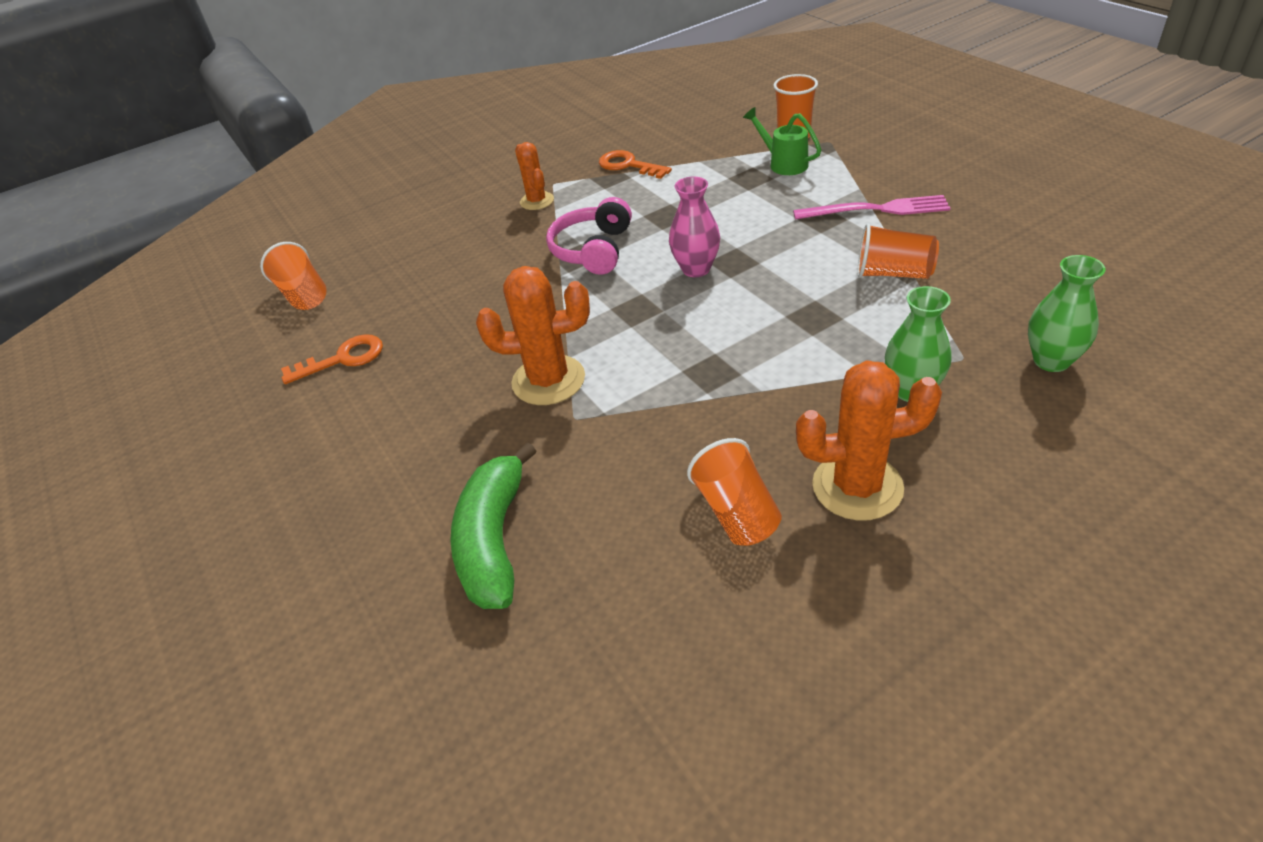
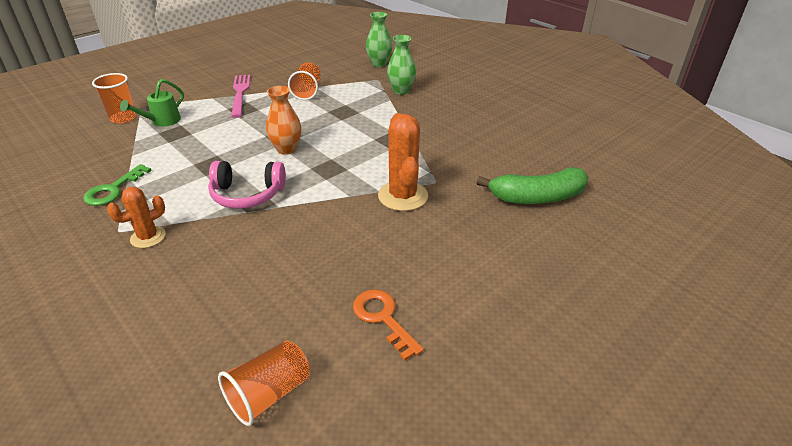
camera: 105 degrees left, 5 degrees down
(628, 165) = (113, 190): orange key -> green key
(696, 269) = (286, 149): pink vase -> orange vase
(736, 512) = (489, 129): orange cup -> none
(857, 487) = (464, 103): orange cactus -> none

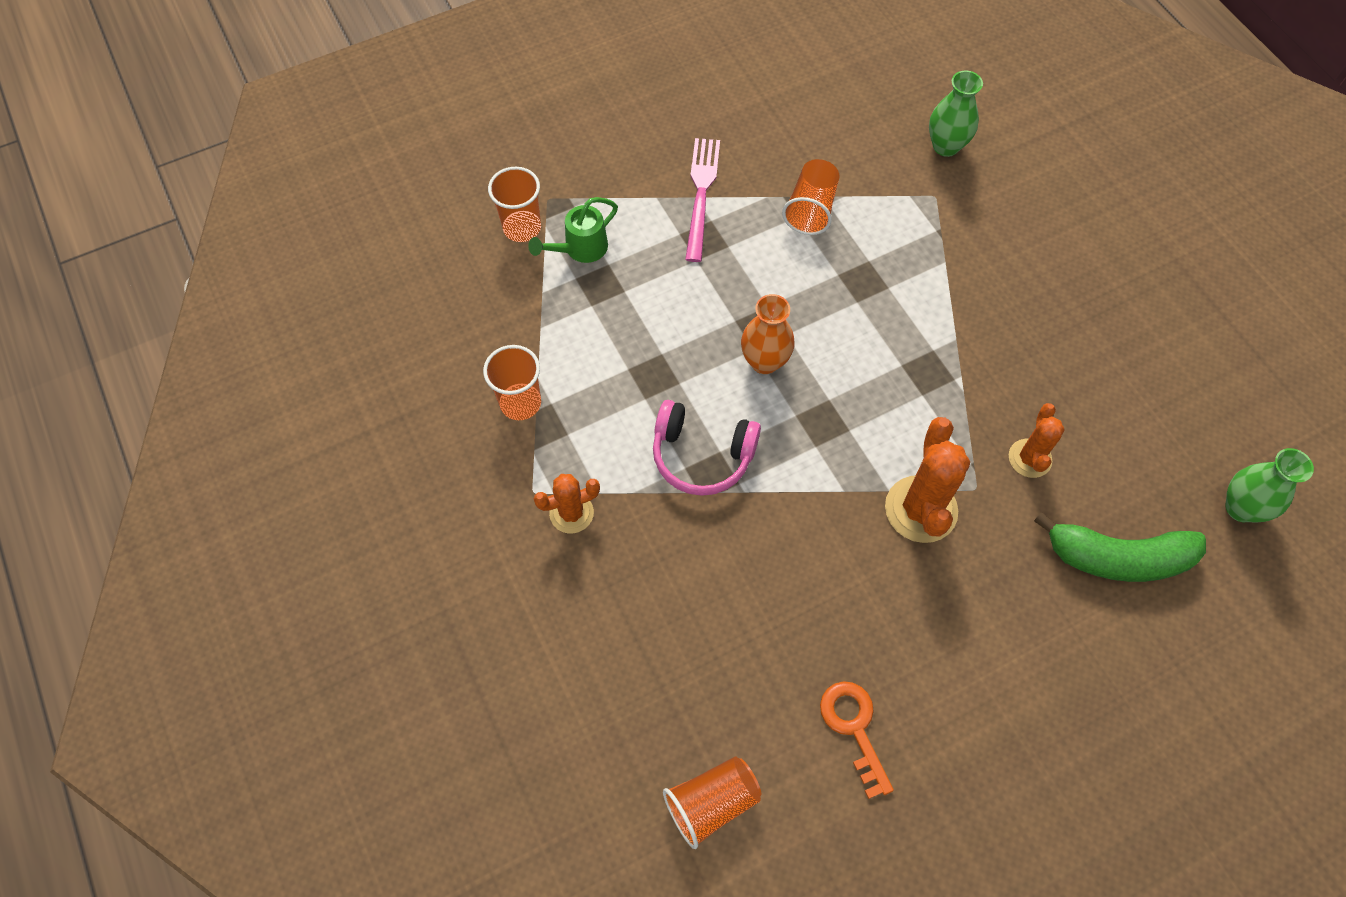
camera: 15 degrees right, 25 degrees up
(113, 190) = (520, 403): green key -> orange cup
(401, 91) = (969, 239): green vase -> green vase (1241, 508)
(465, 164) = (1029, 458): none -> orange cactus

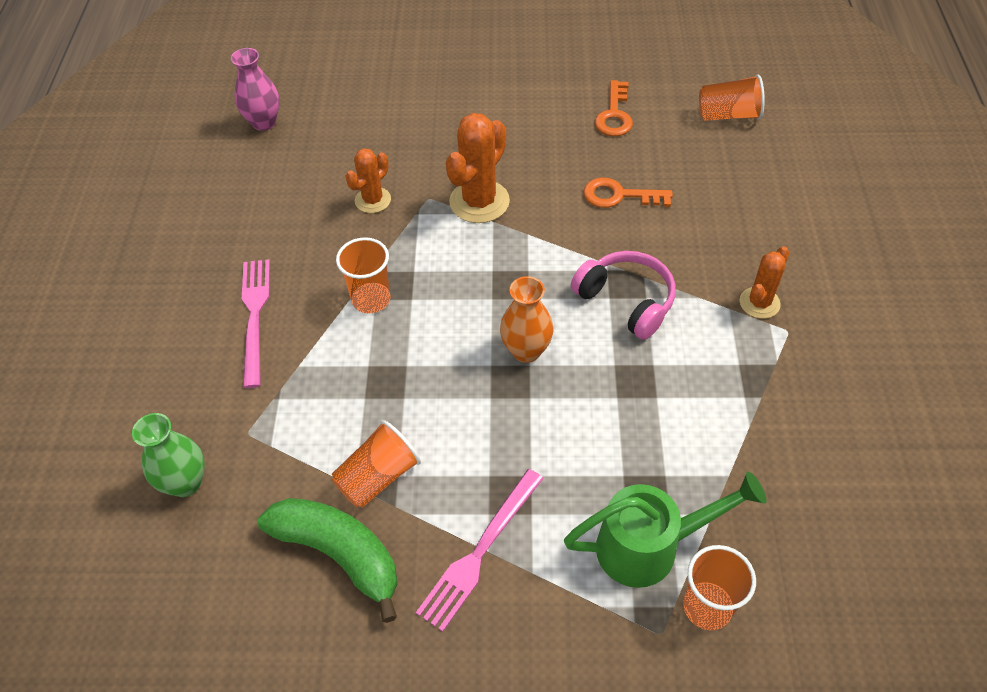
camera: 150 degrees left, 10 degrees down
(520, 403) = (775, 409): orange cup -> orange cup (371, 299)
(571, 513) = (759, 303): orange cactus -> orange cactus turned 60 degrees counterclockwise
(580, 249) = (649, 546): green watering can -> green watering can, size x1.53
(778, 591) = (619, 195): none -> orange key
(1022, 286) = (255, 316): none -> pink fork
(1117, 557) = (371, 129): green banana -> green banana (339, 554)
(1241, 508) = (264, 122): green vase -> pink vase

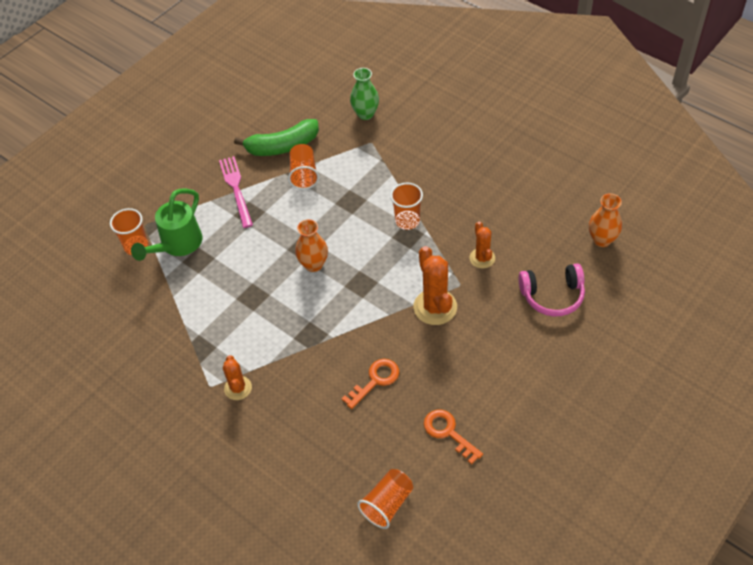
camera: 130 degrees right, 0 degrees up
(255, 316) = (440, 172): pink fork -> none
(264, 122) = (602, 240): pink vase -> orange vase
(626, 301) = (300, 328): pink headphones -> pink headphones (552, 296)

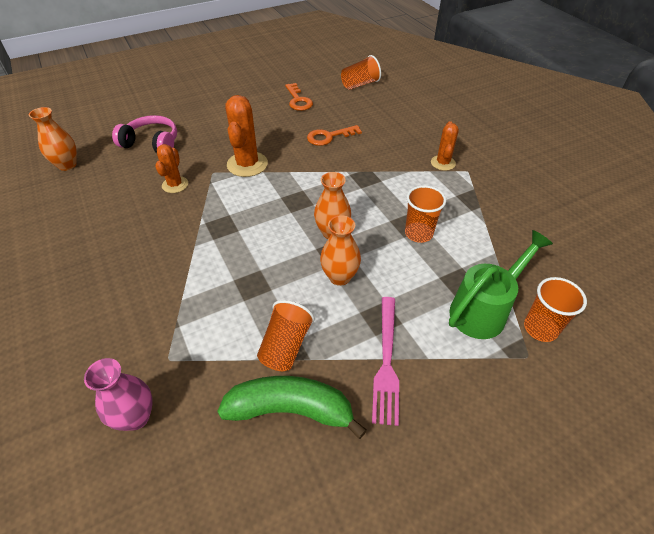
camera: 160 degrees left, 5 degrees down
(290, 230) = (339, 277): none -> orange vase
(365, 114) = (136, 417): green vase -> pink vase
(407, 221) = (210, 240): orange cup -> orange cup (418, 233)

